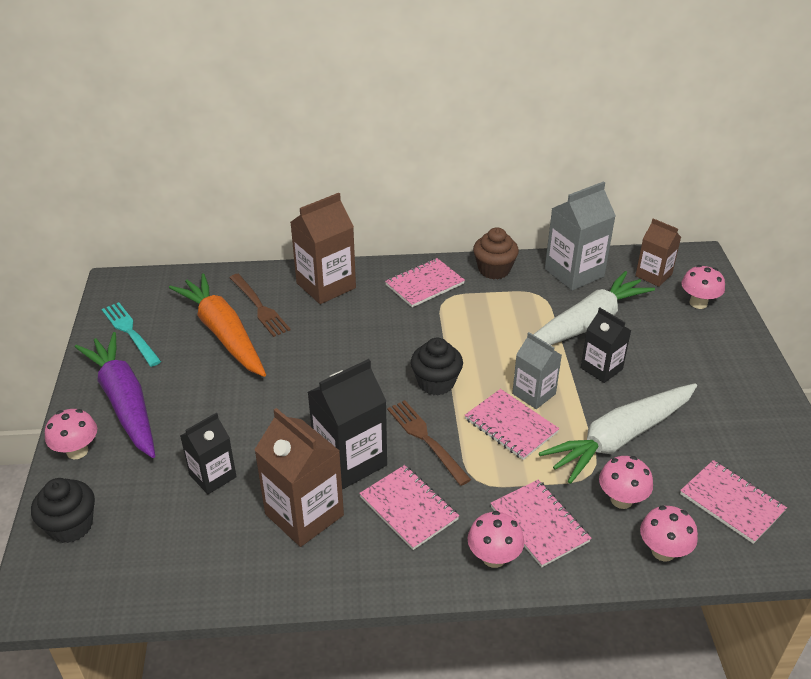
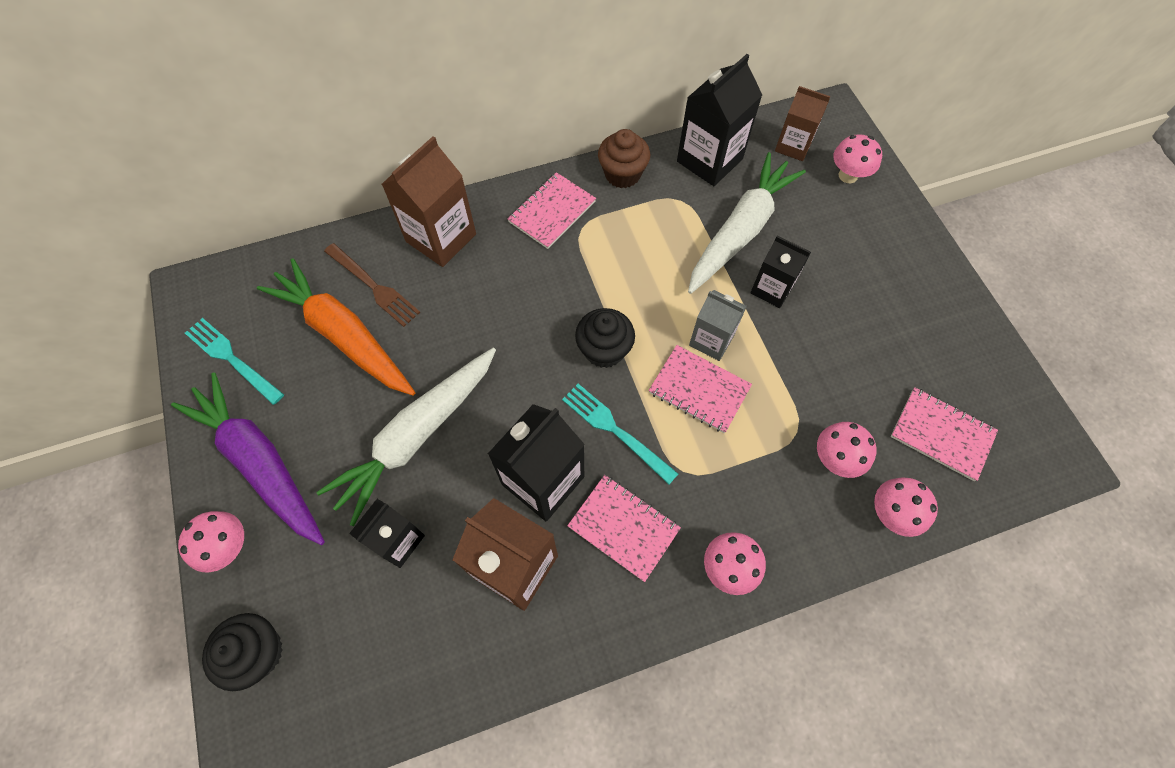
camera: 15 degrees left, 25 degrees up
(425, 439) = (615, 430): brown fork -> turquoise fork
(539, 524) = (762, 512): pink notebook -> none
(574, 273) = (709, 160): grey carton -> black carton
(620, 438) = (814, 379): white carrot -> white carrot (417, 436)

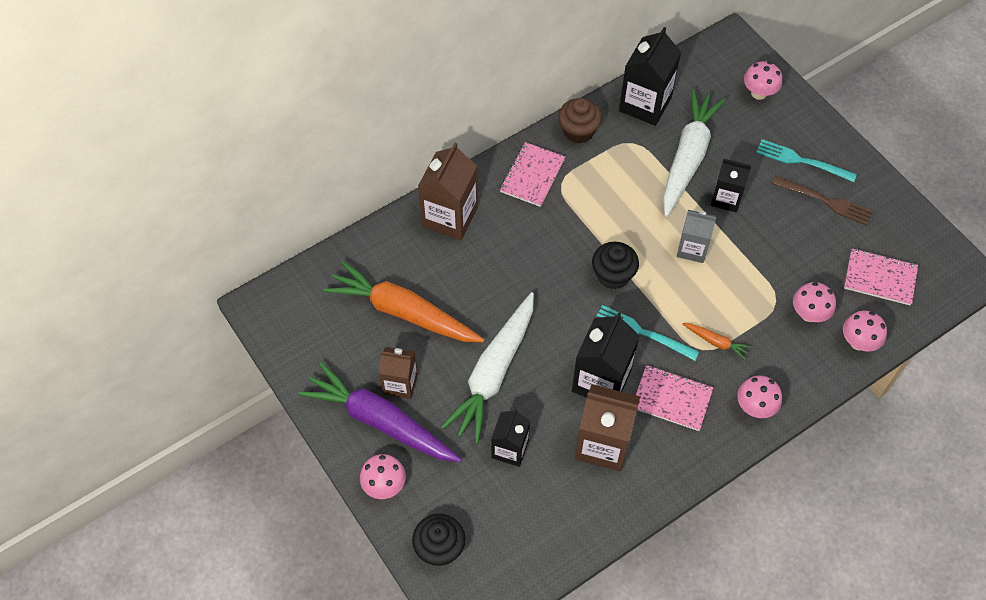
camera: 15 degrees left, 5 degrees down
(231, 358) = (321, 351): turquoise fork -> turquoise fork (801, 161)
(374, 286) = (411, 269): brown fork -> brown fork (826, 201)
(699, 390) = (695, 288): pink notebook -> none
(704, 466) = (716, 342): none -> orange carrot
(793, 146) = (708, 77): brown carton -> brown carton (400, 383)

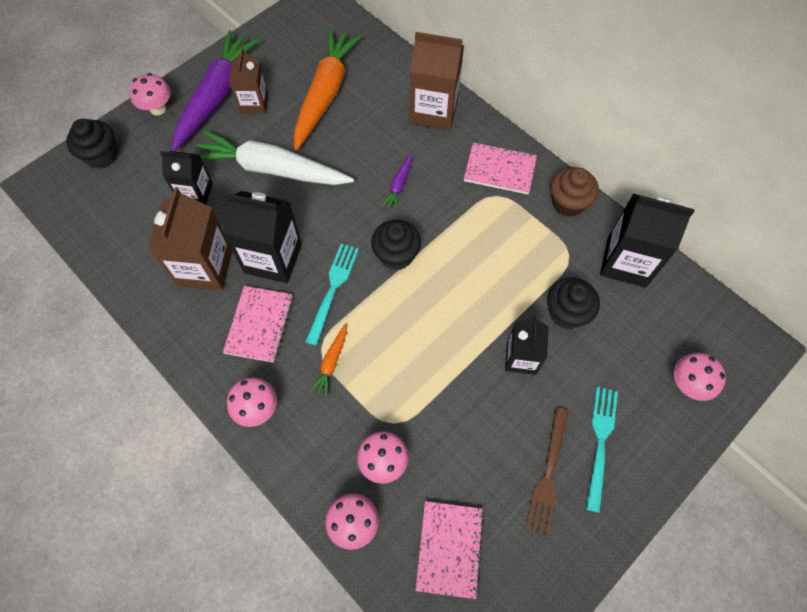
camera: 80 degrees right, 5 degrees up
(535, 261) = (399, 185): none -> purple carrot
(688, 157) = (566, 313): white carrot -> black cupcake
(692, 249) = (445, 328): grey carton -> none

